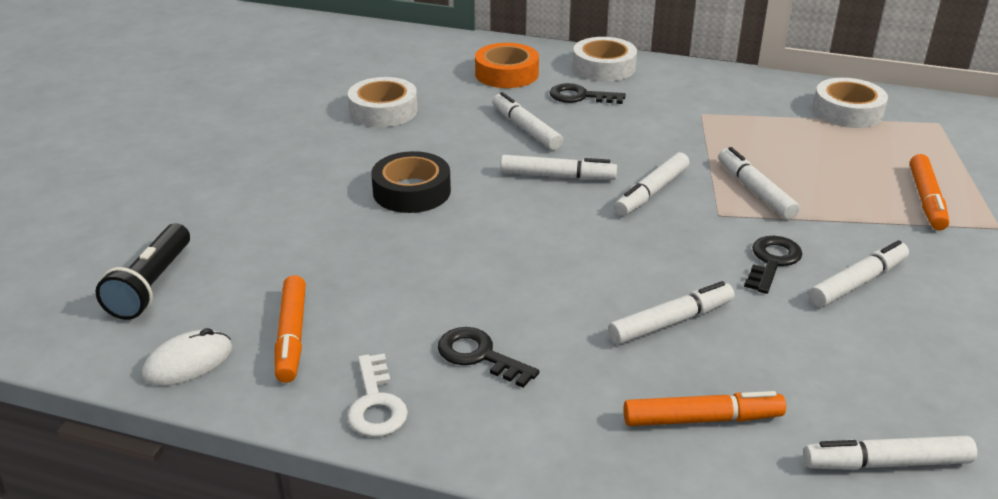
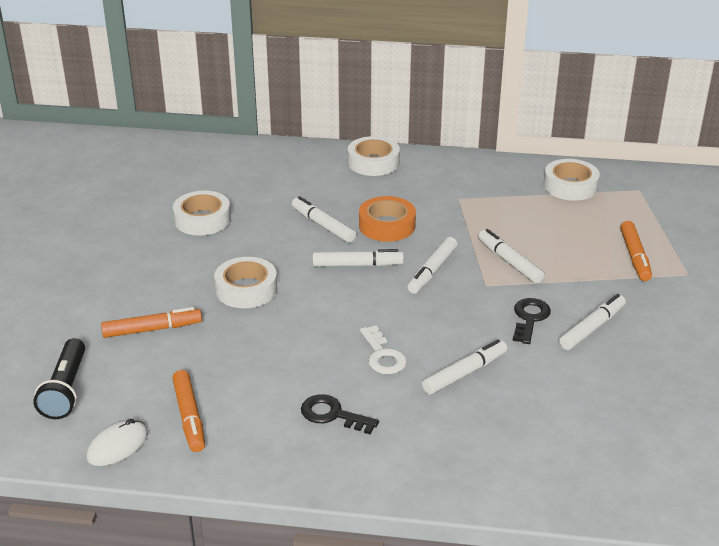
camera: 10 degrees left, 0 degrees up
(376, 404) = (267, 459): white key -> white key (382, 355)
(412, 191) = (246, 289): black tape -> white tape
(506, 74) = (295, 175): orange tape -> orange tape (387, 225)
(580, 96) = (360, 192): black key -> none
(702, 419) = (498, 441): orange marker -> orange marker (152, 329)
(886, 463) = (623, 455): white marker -> none

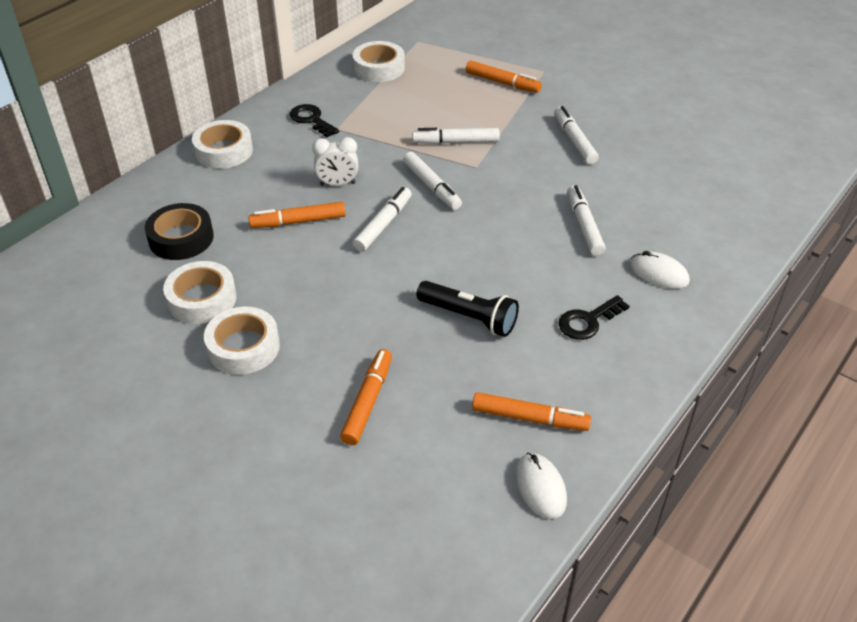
camera: 60 degrees left, 10 degrees up
(66, 390) = (420, 505): black flashlight -> black flashlight (469, 317)
(246, 289) = (358, 310): white tape -> white tape (243, 347)
(258, 186) = (181, 238): none -> black tape
(323, 225) = (298, 221): white marker -> orange marker
(382, 355) = (528, 261): white key -> none
(387, 225) = (337, 184): orange tape -> white clock
(439, 441) = (658, 273): none -> white mouse
(529, 318) = (539, 164): black key -> black key (311, 120)

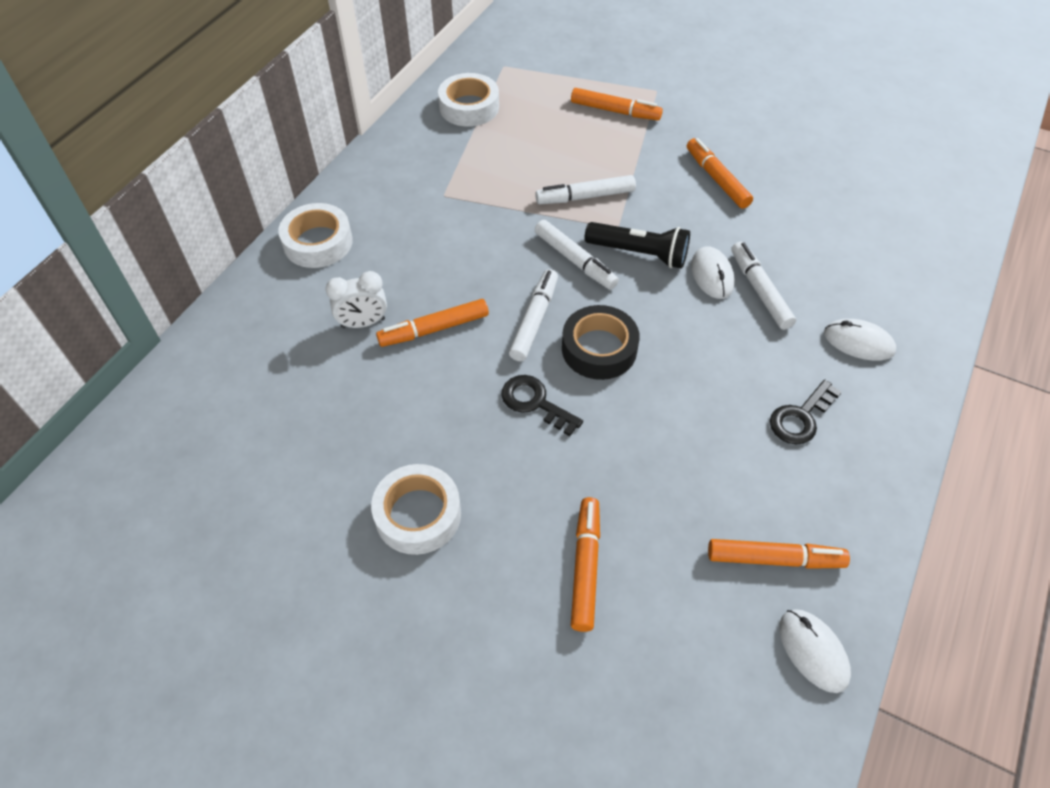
camera: 10 degrees left, 10 degrees up
(181, 238) = (300, 372): black tape -> black tape (599, 349)
(202, 299) = (349, 454): white tape -> none
(311, 120) = (410, 186): black key -> black key (535, 403)
(337, 184) = (465, 271): white clock -> white clock (363, 323)
(469, 317) = (668, 432): black flashlight -> black flashlight (639, 253)
(546, 210) = (712, 275): none -> white mouse
(574, 141) = (717, 179): white marker -> orange marker

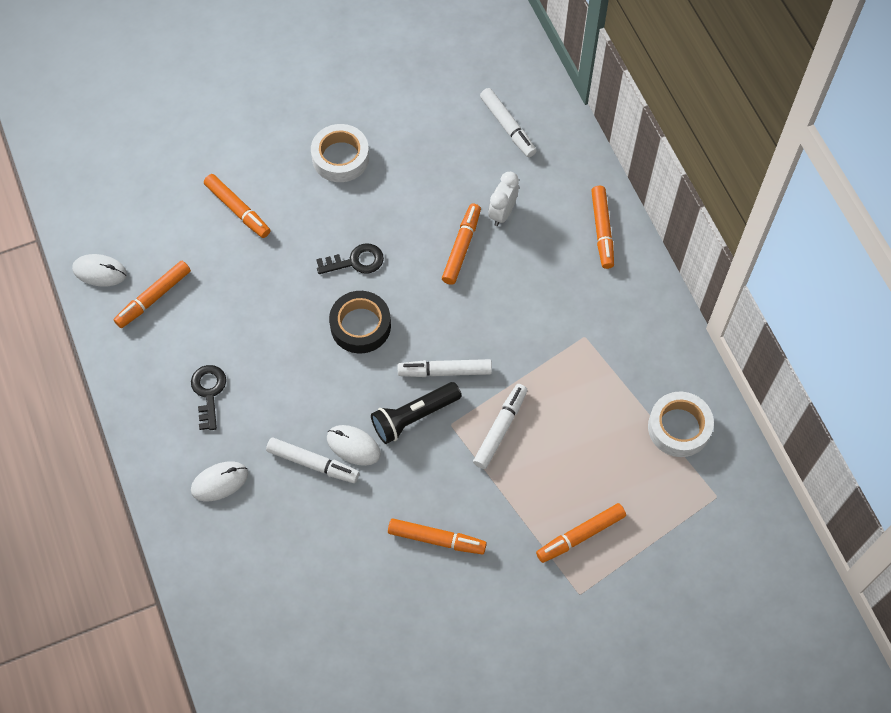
camera: 130 degrees right, 10 degrees up
(318, 242) = (602, 230): white tape -> orange marker
(534, 320) = (416, 307): white marker -> white marker (507, 126)

